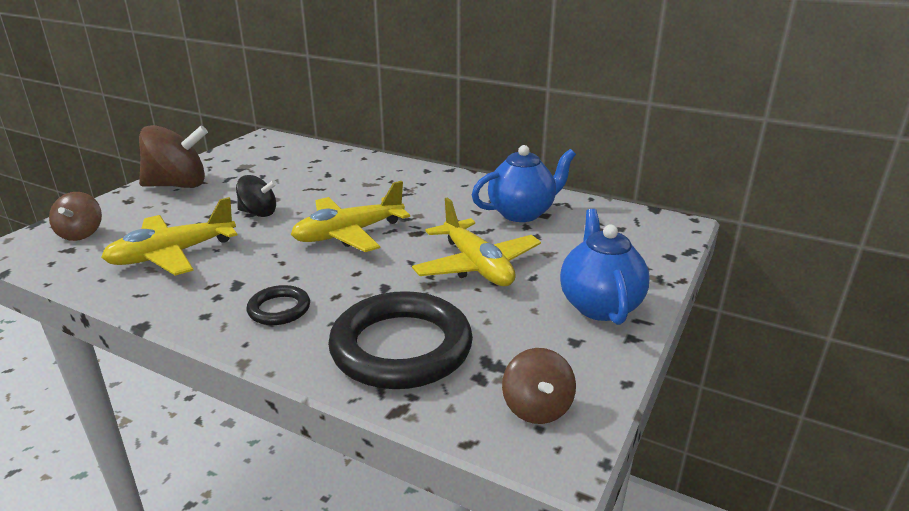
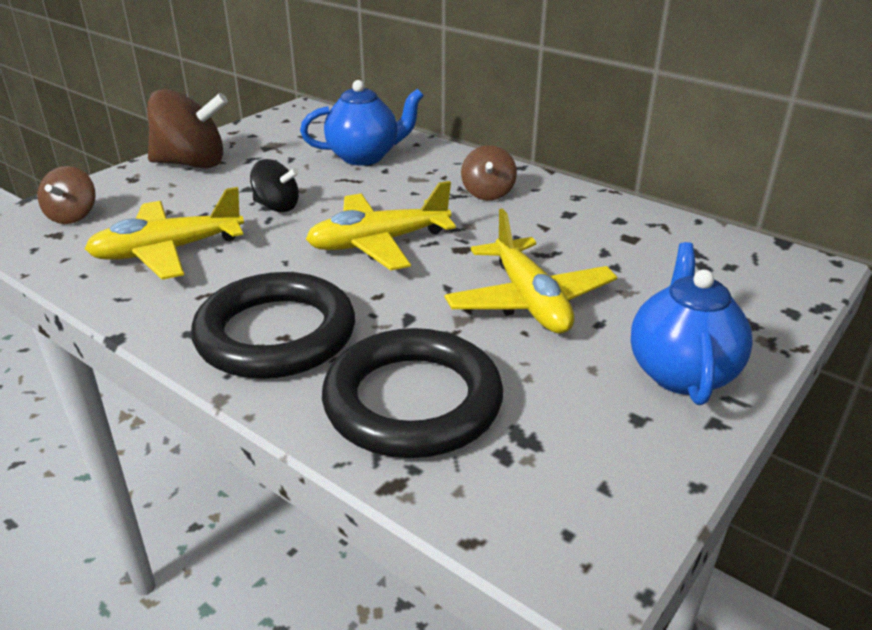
camera: 10 degrees right, 5 degrees up
(279, 309) = (276, 334): black ring -> black ring, size x2.11
(522, 213) = (602, 234): blue teapot -> blue teapot (364, 157)
(536, 408) = (569, 506): brown spinning top -> brown spinning top (488, 193)

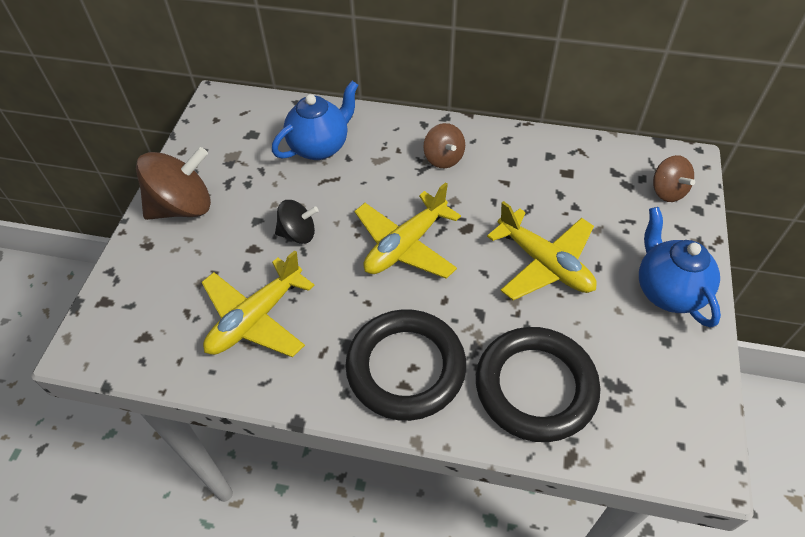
camera: 25 degrees left, 20 degrees up
(73, 216) = (139, 310): brown spinning top -> brown spinning top (667, 191)

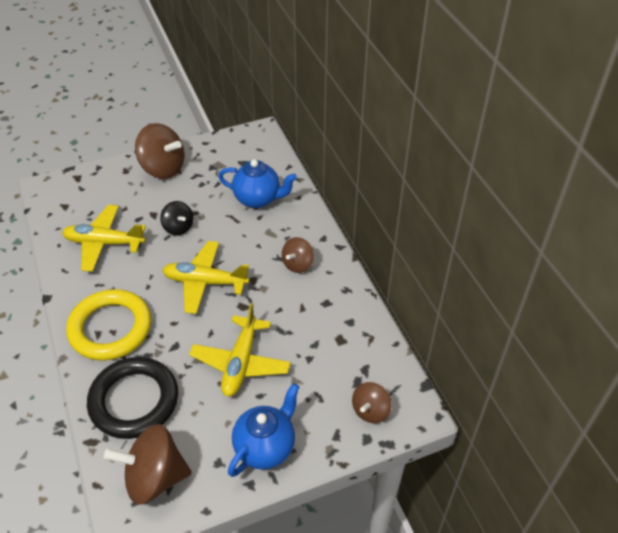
camera: 55 degrees right, 5 degrees down
(406, 367) = (110, 328): black ring -> yellow ring
(656, 409) = (155, 477): none -> brown spinning top

